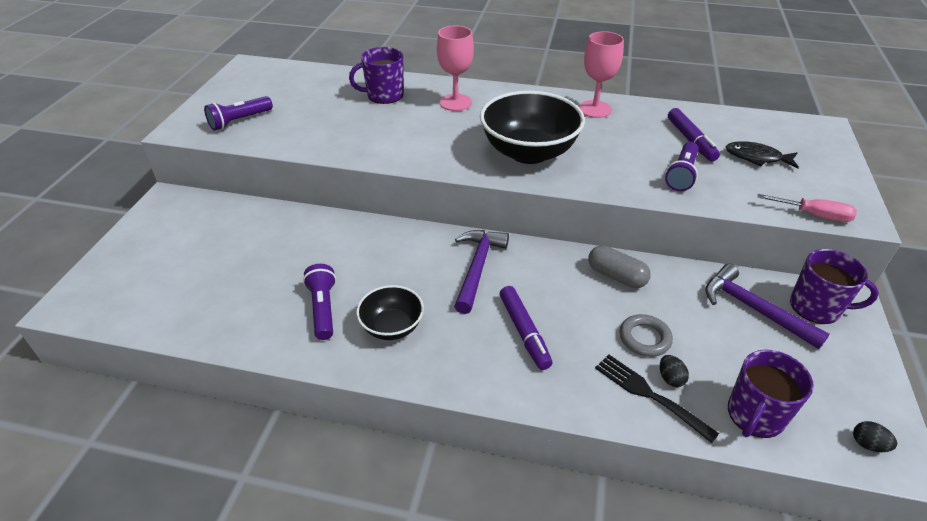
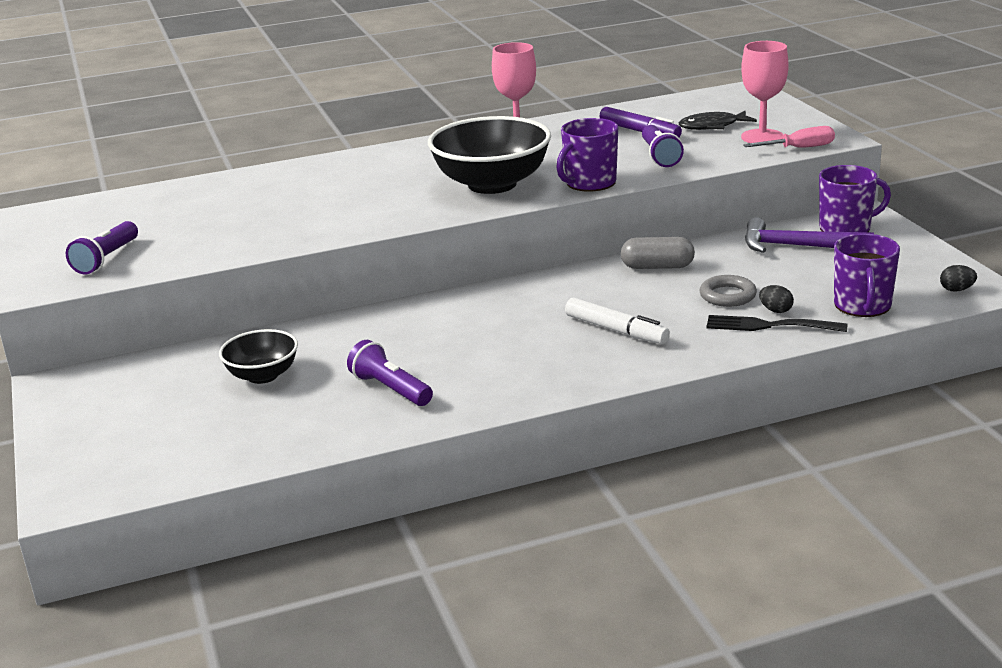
camera: 30 degrees left, 15 degrees down
(384, 95) = (261, 189): purple mug -> purple mug (589, 183)
(392, 327) = (482, 374): black bowl -> black bowl (263, 375)
(455, 102) = (357, 172): pink goblet -> pink goblet (762, 137)
(477, 268) = (516, 307): purple hammer -> none
(524, 332) = (616, 330): purple marker -> white marker

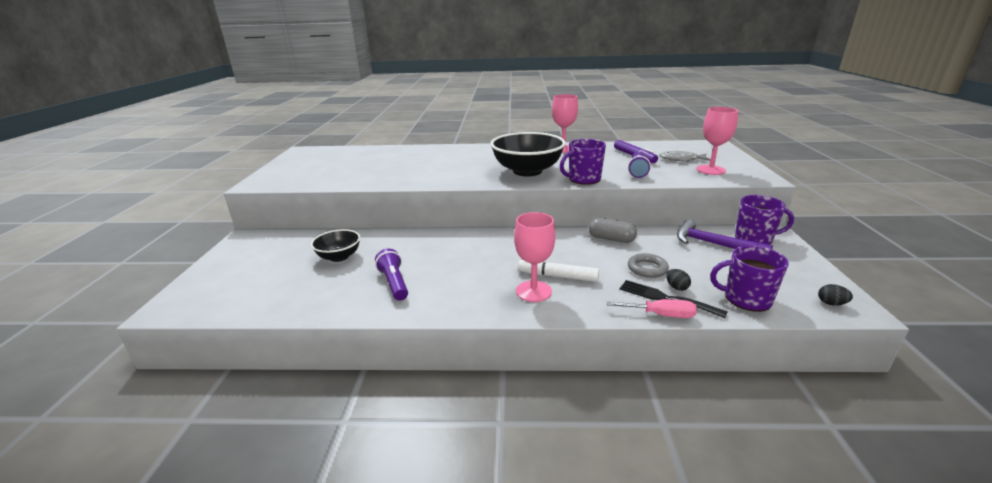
camera: 20 degrees right, 0 degrees up
(106, 259) = (303, 176): purple flashlight -> none
(597, 355) = (533, 291): none -> pink goblet
(616, 330) = (557, 276): white marker -> white marker turned 135 degrees clockwise
(712, 126) = (681, 160): black fish -> grey fish
(799, 148) = (733, 180): pink screwdriver -> pink screwdriver (660, 315)
(862, 306) = (746, 299): purple mug -> purple mug turned 75 degrees clockwise

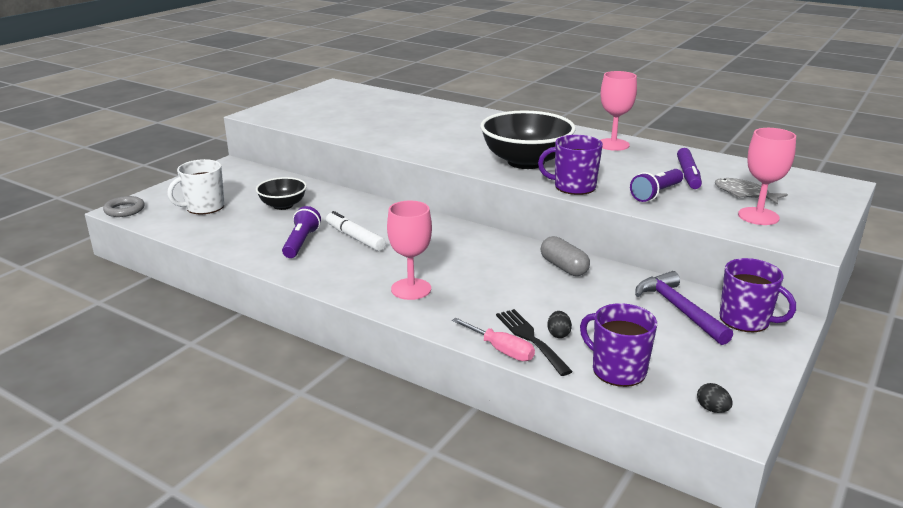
camera: 30 degrees right, 0 degrees up
(260, 280) = (204, 207): none -> white mug
(557, 276) = (452, 284): white marker -> white marker (355, 238)
(647, 268) = (556, 307): grey ring -> grey ring (124, 210)

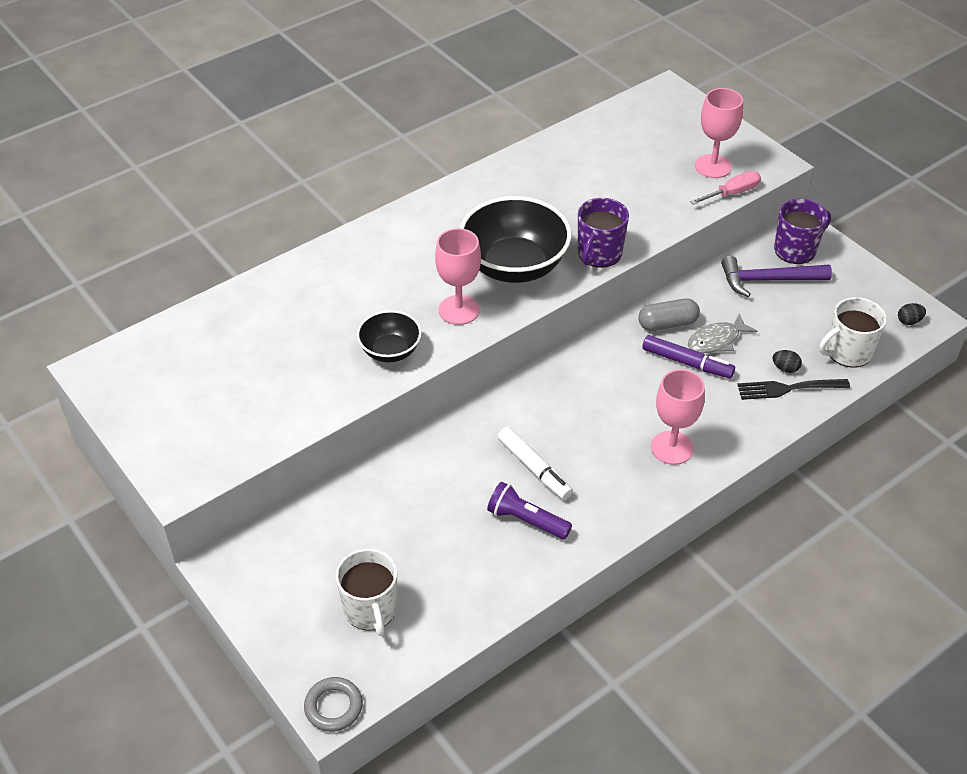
camera: 70 degrees left, 20 degrees up
(283, 205) = (407, 522): black bowl -> black bowl (390, 351)
(355, 238) = (534, 468): white marker -> white marker turned 105 degrees counterclockwise
(501, 350) = (800, 413): pink screwdriver -> pink screwdriver (732, 193)
(613, 144) = (497, 185): pink goblet -> pink goblet (459, 310)
(617, 370) = (847, 352): purple mug -> white mug
(656, 194) = (639, 206): purple flashlight -> none
(688, 175) = (604, 167): purple marker -> purple marker (687, 362)
(744, 194) = (663, 153): grey fish -> grey fish (716, 340)

